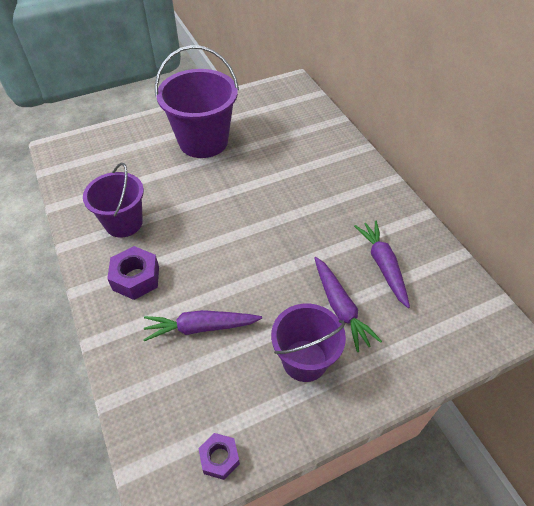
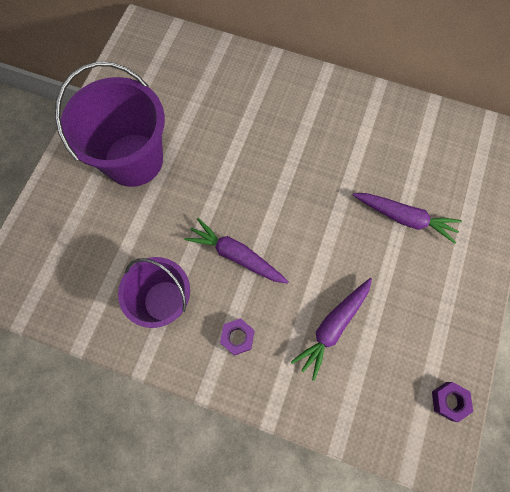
camera: 45 degrees left, 20 degrees up
(136, 278) = (237, 337): purple nut -> purple nut, size x0.64
(304, 360) = (424, 281): purple bucket -> none
(383, 266) = (396, 157): purple carrot -> purple carrot (236, 255)

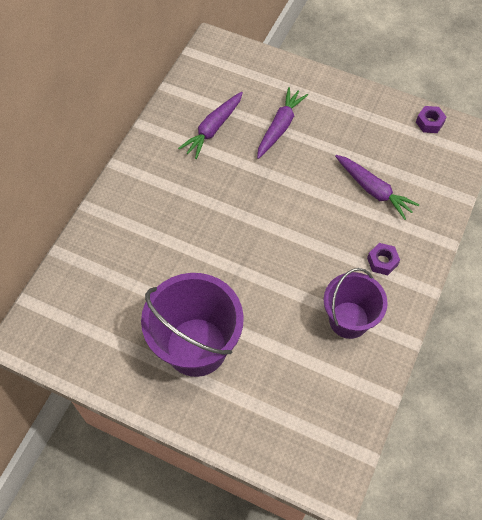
camera: 85 degrees left, 10 degrees down
(236, 255) = (307, 257): purple carrot -> purple carrot (213, 129)

